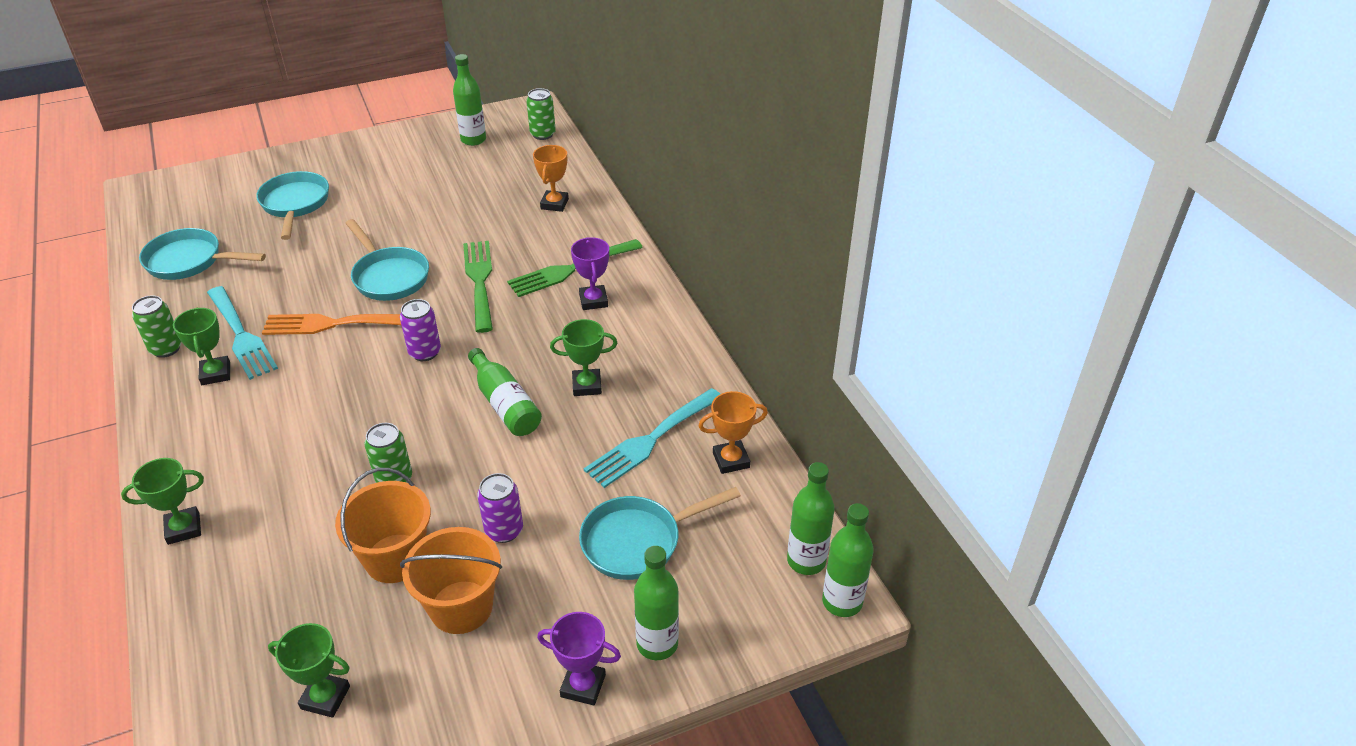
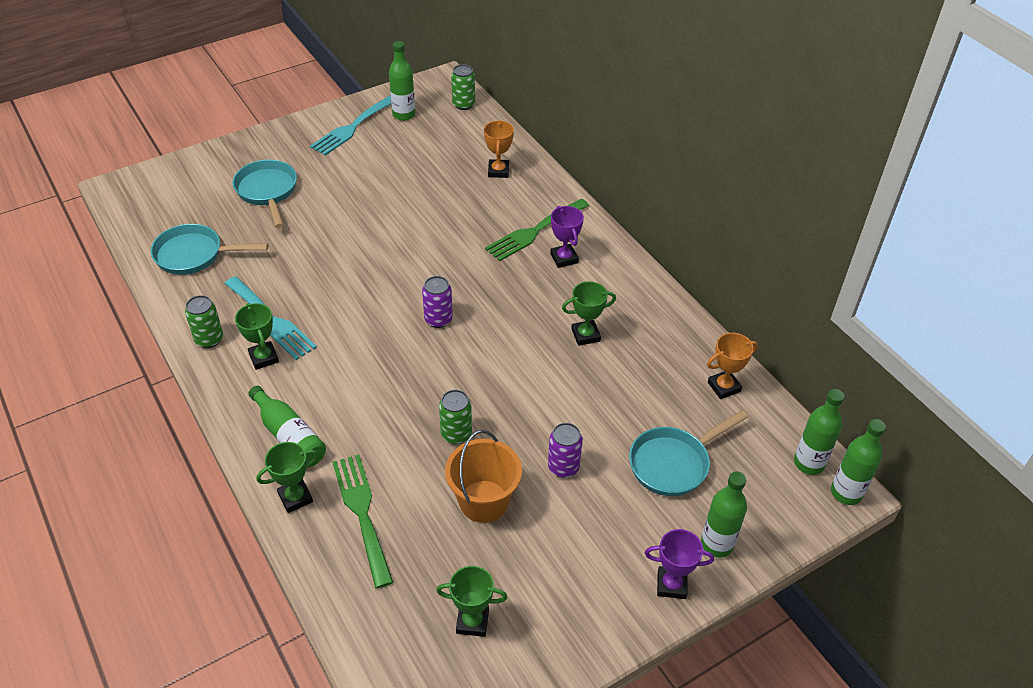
camera: 10 degrees left, 5 degrees up
(333, 324) = (348, 302): orange fork -> none
(389, 276) = (379, 253): turquoise pan -> none
(461, 607) = (552, 534): orange bucket -> none
(479, 281) = (460, 250): green fork -> green fork (362, 513)
(505, 404) = (524, 358): green bottle -> green bottle (289, 436)
(651, 440) = (654, 377): turquoise fork -> turquoise fork (352, 127)

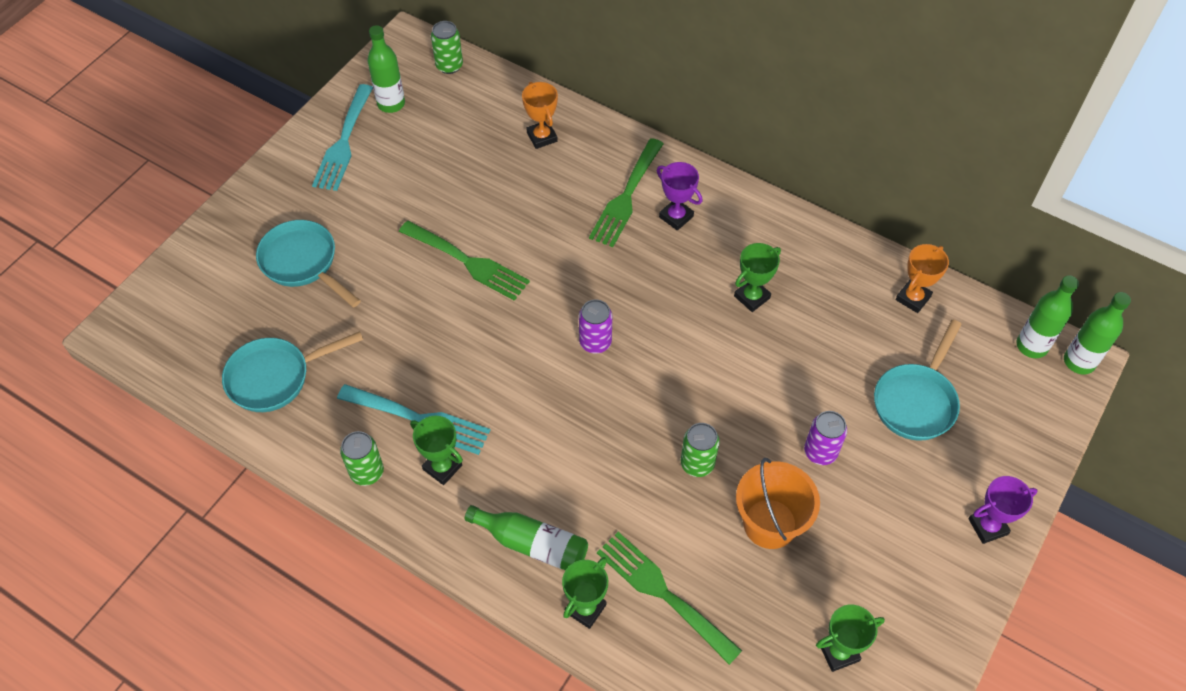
camera: 25 degrees left, 10 degrees up
(383, 232) = (468, 262): none -> green fork
(717, 544) = (1002, 466): green bottle -> none

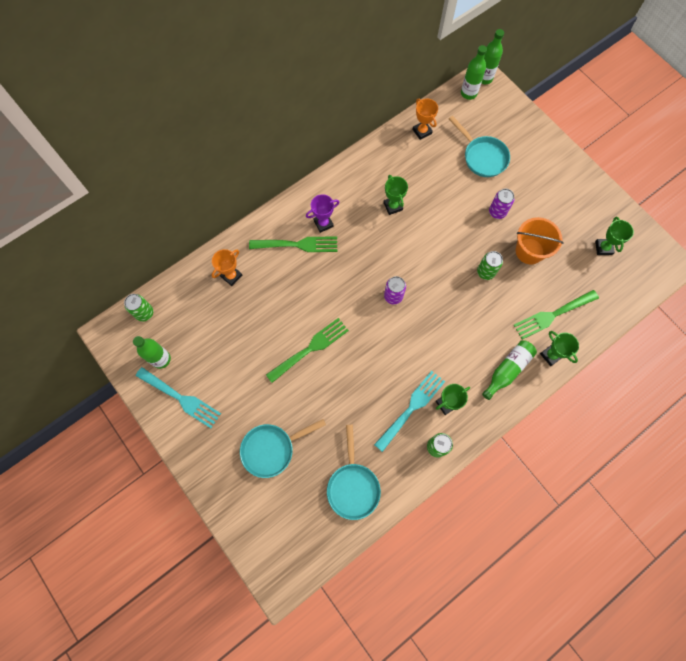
camera: 70 degrees left, 15 degrees up
(542, 137) = (231, 276): orange trophy -> orange trophy turned 45 degrees counterclockwise
(626, 197) = (298, 244): green fork -> green fork turned 45 degrees counterclockwise
(988, 526) = (558, 157): purple trophy -> none

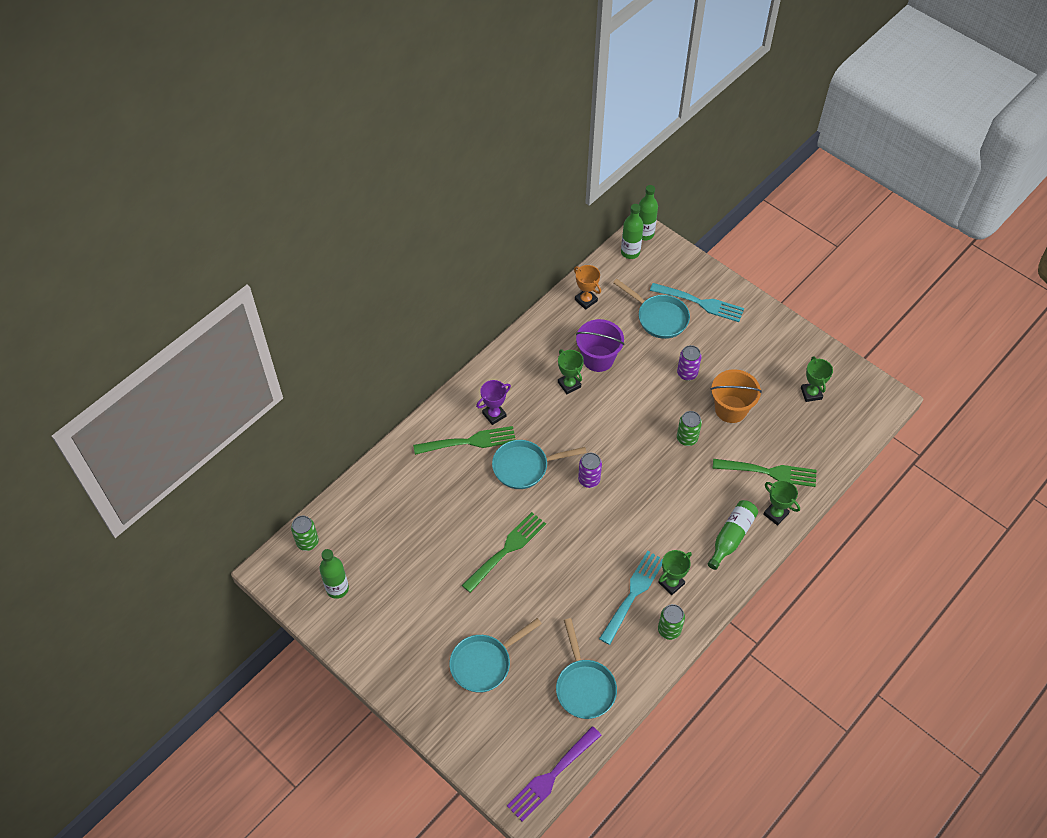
camera: 10 degrees left, 15 degrees down
(181, 398) = (369, 627): turquoise fork -> turquoise fork (701, 303)
(231, 276) = (400, 487): orange trophy -> none
(309, 564) = (551, 776): none -> purple fork
(340, 275) = (525, 467): none -> turquoise pan
(422, 186) = (598, 358): none -> purple bucket
(552, 315) = (769, 472): green fork -> green fork turned 135 degrees counterclockwise

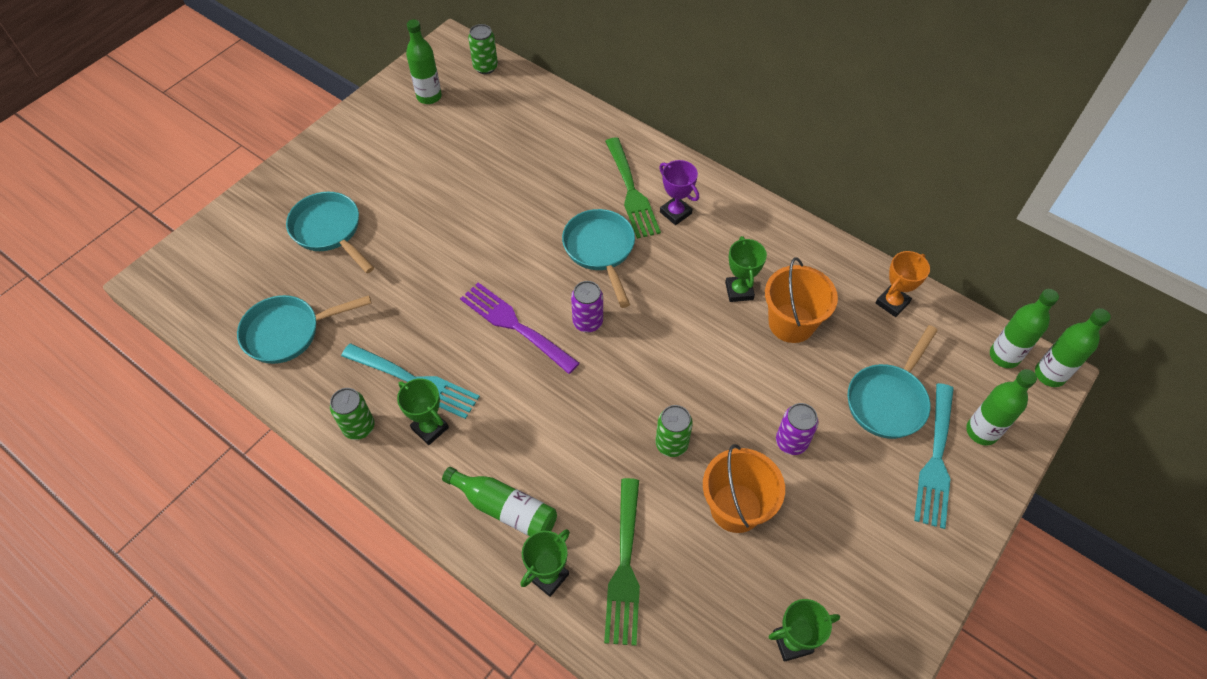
camera: 85 degrees right, 0 degrees up
(506, 549) = (479, 240): green fork -> none
(551, 776) = (179, 305): purple fork -> purple fork (514, 325)
(569, 384) = (739, 291): green trophy -> green trophy turned 60 degrees counterclockwise
(598, 358) = (791, 323): purple bucket -> orange bucket
(682, 276) = (981, 432): none -> green bottle

